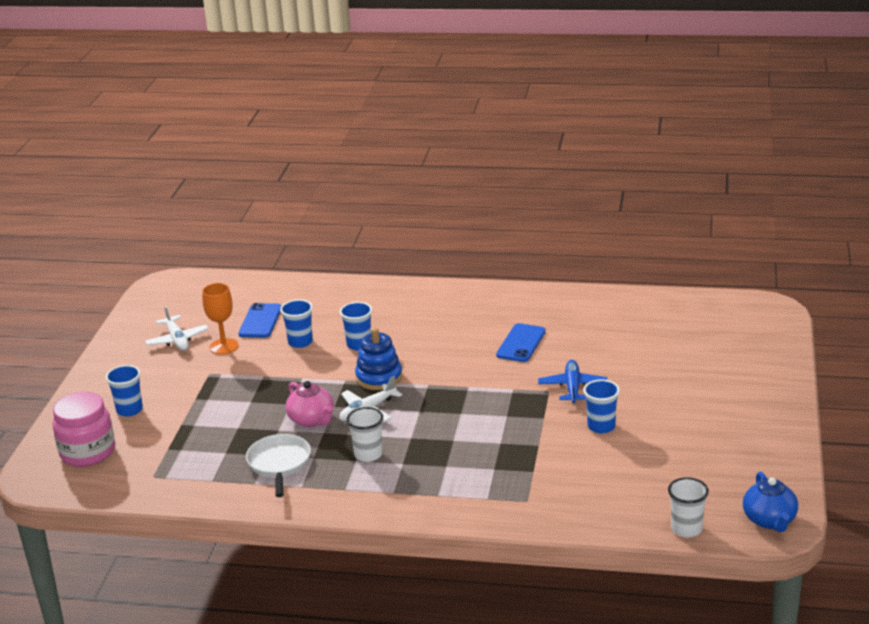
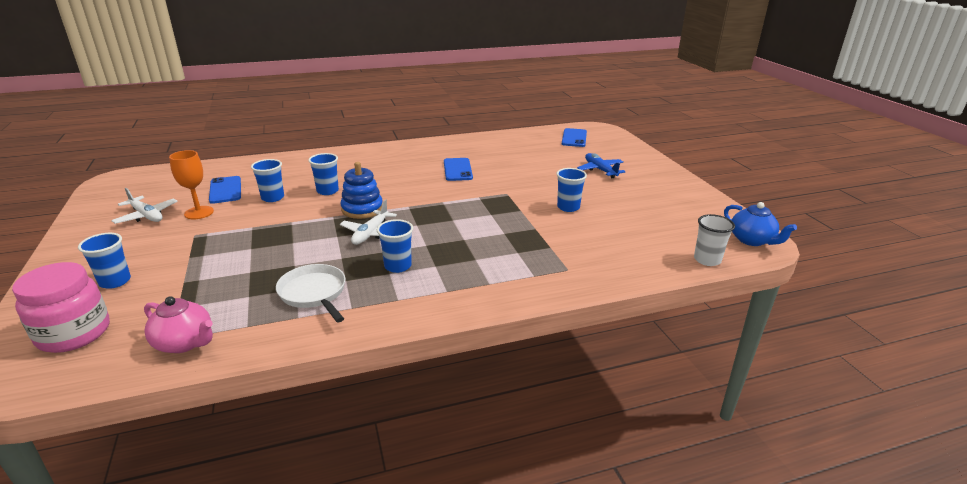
camera: 30 degrees left, 0 degrees up
(312, 420) = (323, 250): pink teapot -> pink teapot (185, 343)
(368, 454) = (398, 266): white cup -> blue cup
(572, 387) = (521, 188): blue plane -> blue plane (600, 170)
(717, 319) = (574, 138): none -> blue phone

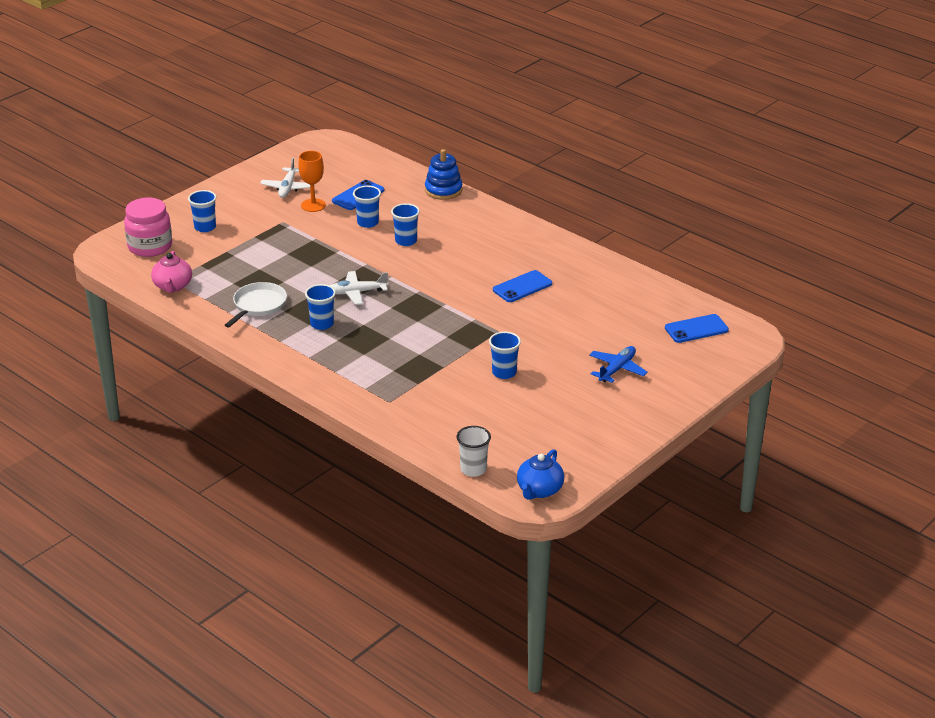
camera: 60 degrees right, 5 degrees up
(362, 209) = (391, 271): blue stacking toy -> blue stacking toy (443, 190)

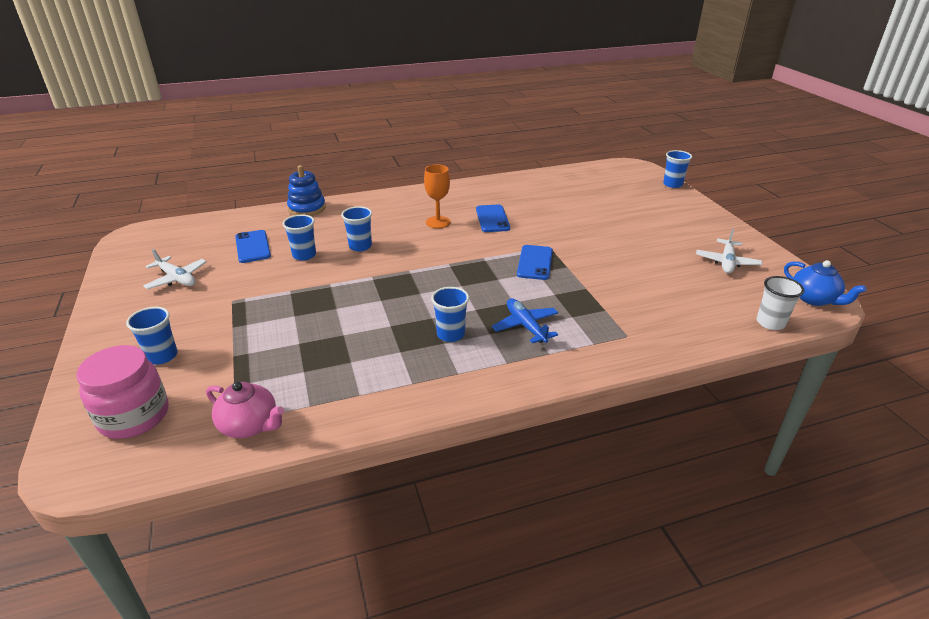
camera: 60 degrees left, 0 degrees up
(258, 305) = (370, 367): white pan -> none
(313, 205) = (231, 274): orange goblet -> orange goblet (438, 222)
(356, 293) = (415, 296): white plane -> white plane (727, 262)
(504, 373) = (616, 262): blue cup -> blue cup (672, 184)
(617, 369) = (643, 217): blue plane -> blue plane (525, 326)
(696, 329) = (609, 178): blue phone -> blue phone (535, 262)

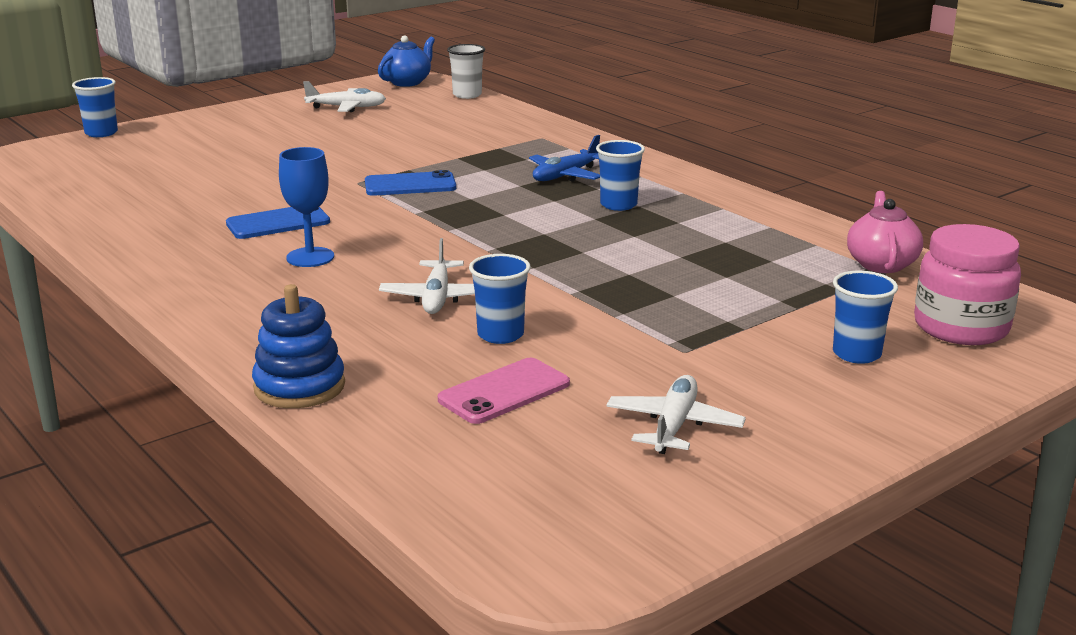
camera: 110 degrees left, 10 degrees down
(252, 247) = (504, 392): blue phone -> pink phone
(360, 246) = (437, 298): blue cup -> white plane
(438, 222) = (310, 257): orange goblet -> blue goblet

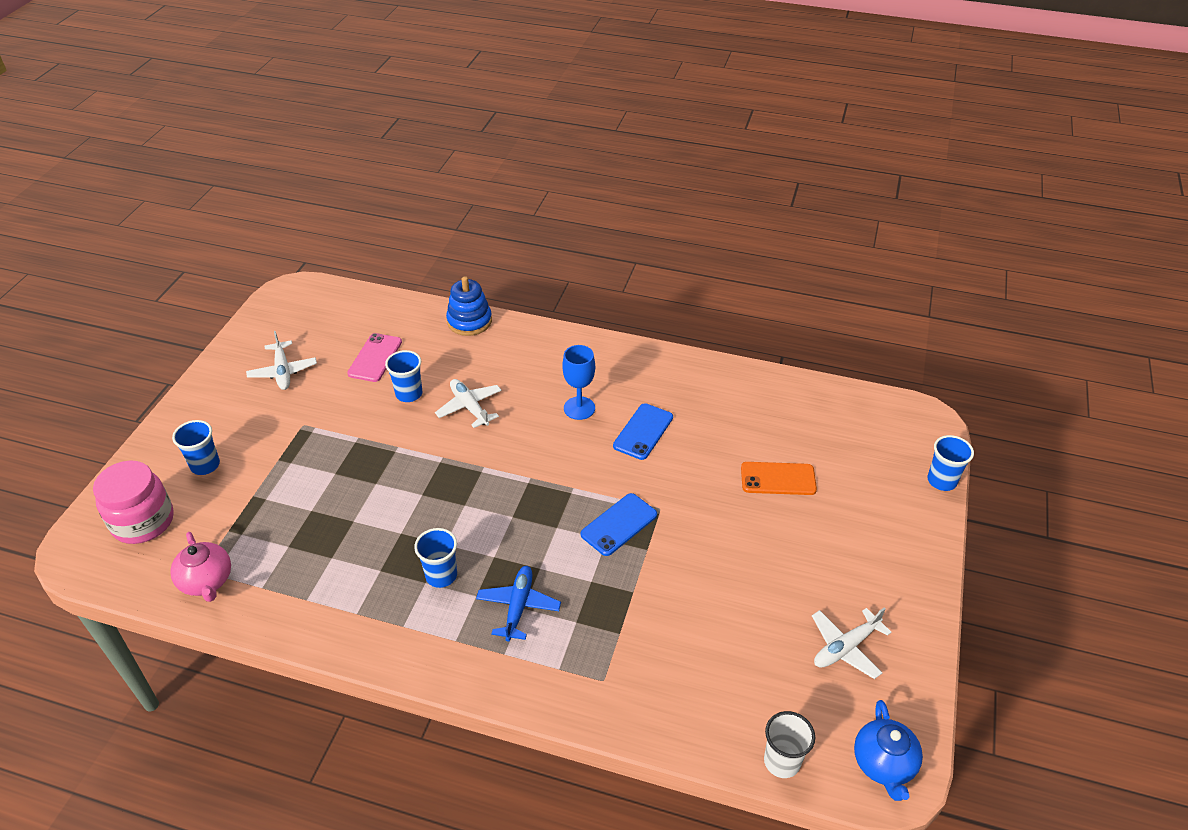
camera: 145 degrees right, 20 degrees up
(222, 167) = (778, 479): none -> orange phone

